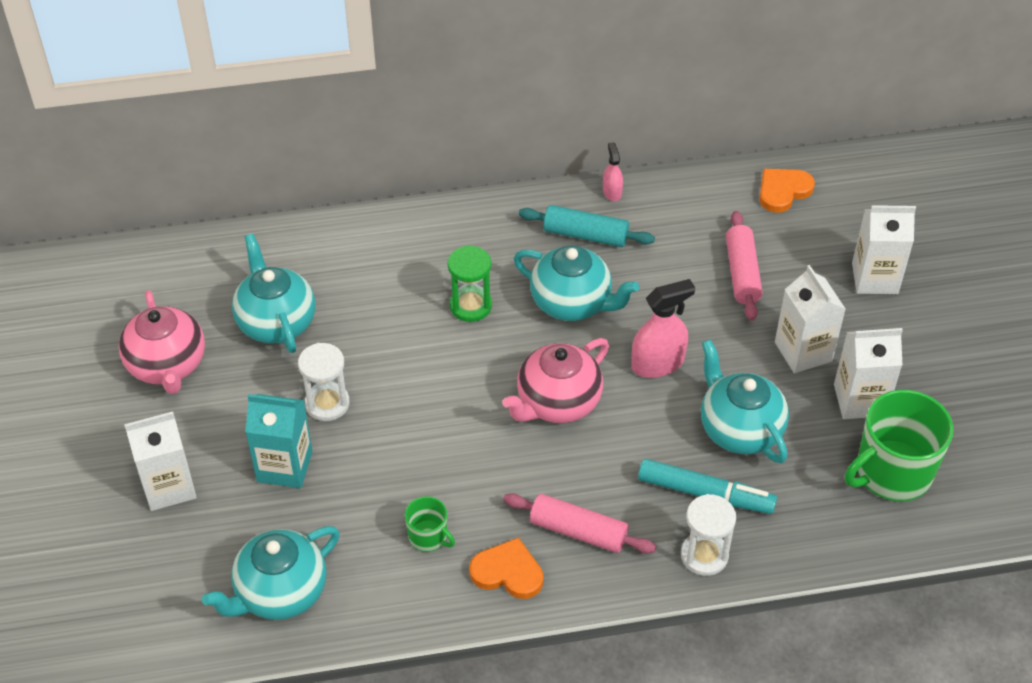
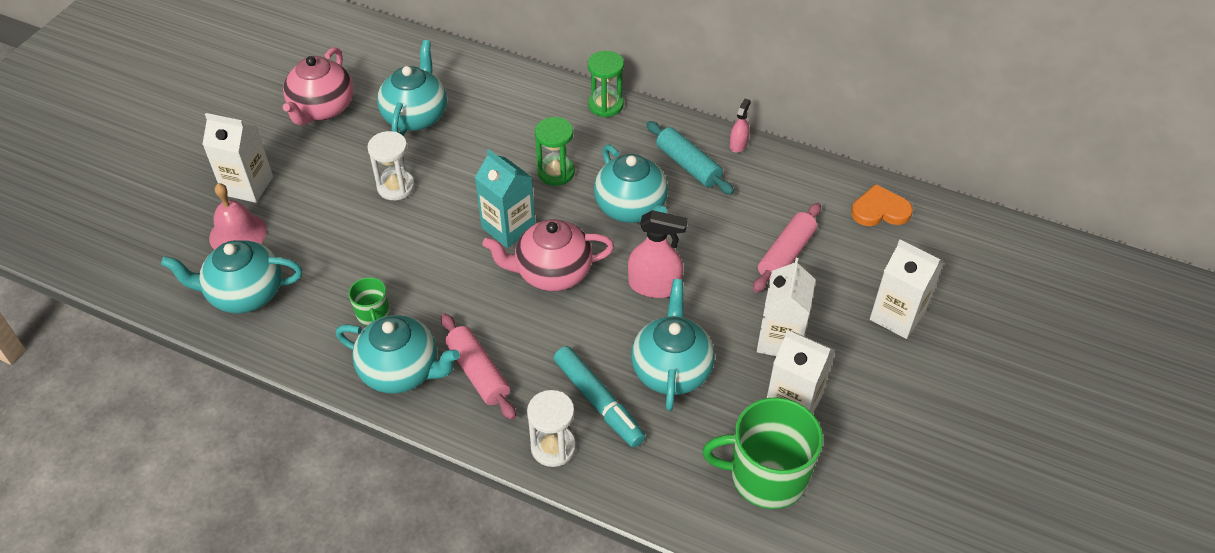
camera: 35 degrees right, 0 degrees up
(210, 540) = (238, 234): none -> pink bell
(284, 466) = (329, 213): turquoise carton -> turquoise carton (508, 228)
(455, 215) = (605, 105): none -> green hourglass
(508, 572) = (401, 371): orange heart -> turquoise teapot

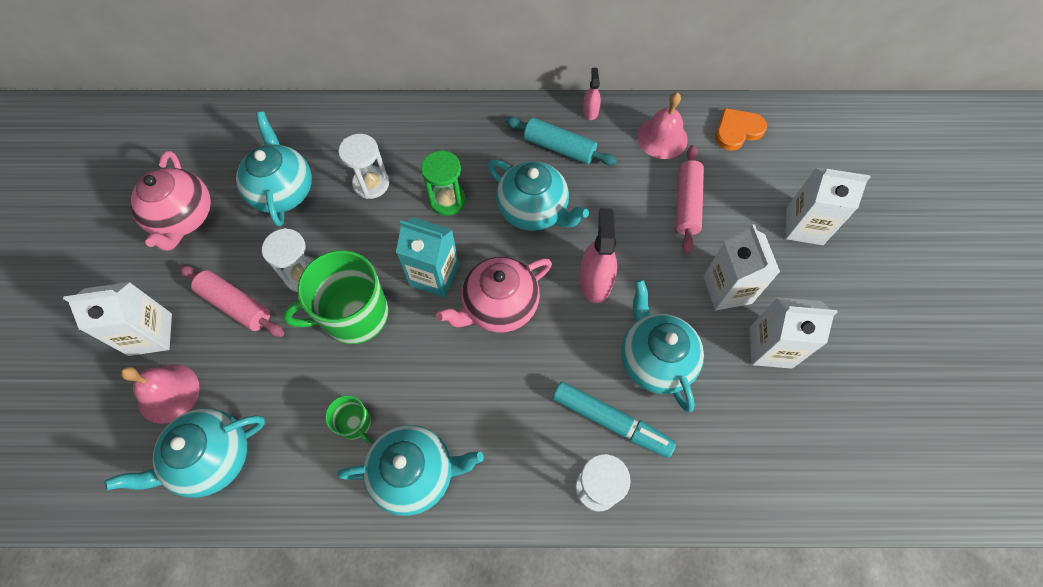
camera: 25 degrees left, 15 degrees up
(478, 373) = (488, 441): pink rolling pin -> pink rolling pin (236, 305)
(495, 136) = (371, 184): none -> white hourglass
(605, 105) = (455, 114): green hourglass -> none
(654, 285) = (595, 281): pink spray bottle -> pink spray bottle turned 75 degrees counterclockwise
(766, 476) = (788, 429): green mug -> green mug (354, 315)
(796, 191) = (662, 138): none -> pink bell

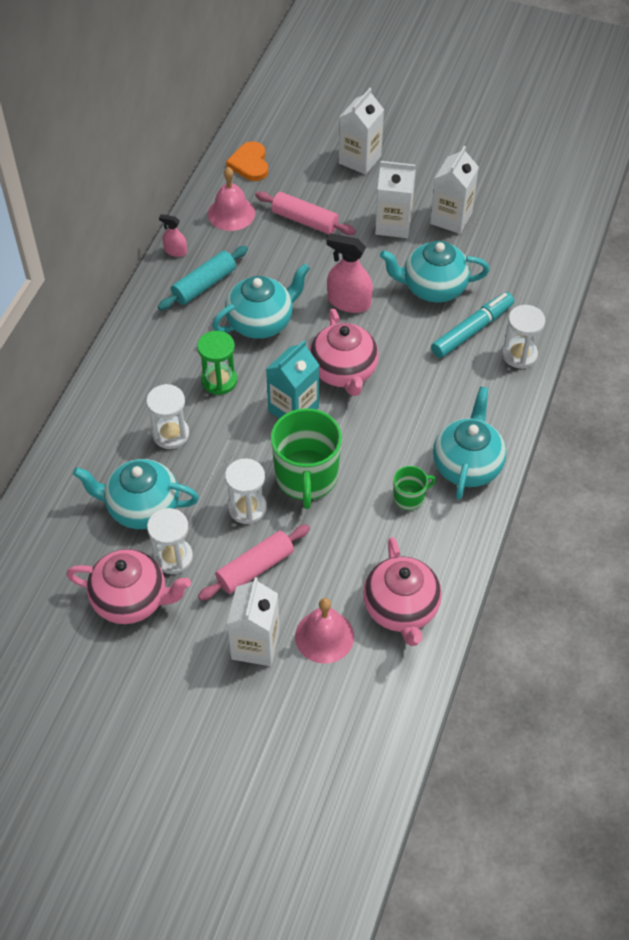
camera: 70 degrees left, 10 degrees down
(212, 458) = (401, 609): turquoise teapot -> pink teapot
(234, 234) = (173, 557): none -> white hourglass

